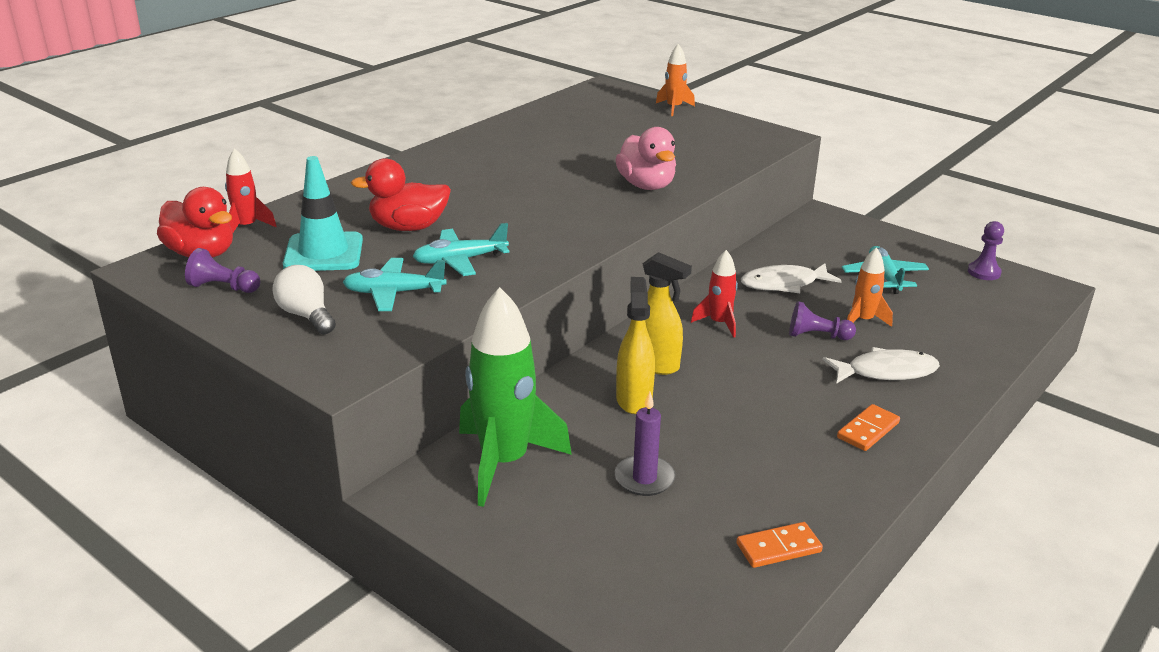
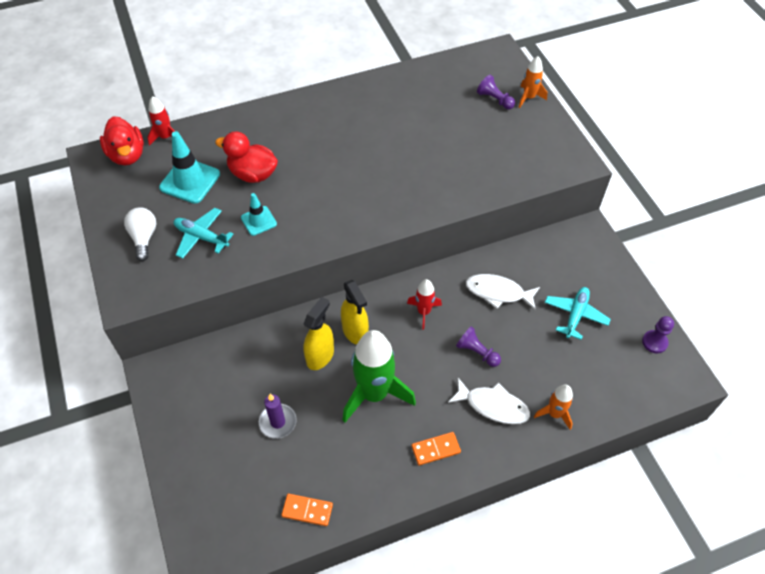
camera: 30 degrees right, 25 degrees up
(223, 287) = (119, 192): purple pawn -> purple pawn (494, 99)
(460, 260) = (258, 221): turquoise plane -> turquoise traffic cone
(504, 462) = (215, 372): green rocket -> green rocket (374, 394)
(646, 185) = (432, 186): pink duck -> none
(863, 320) = (521, 352): orange rocket -> orange rocket (554, 414)

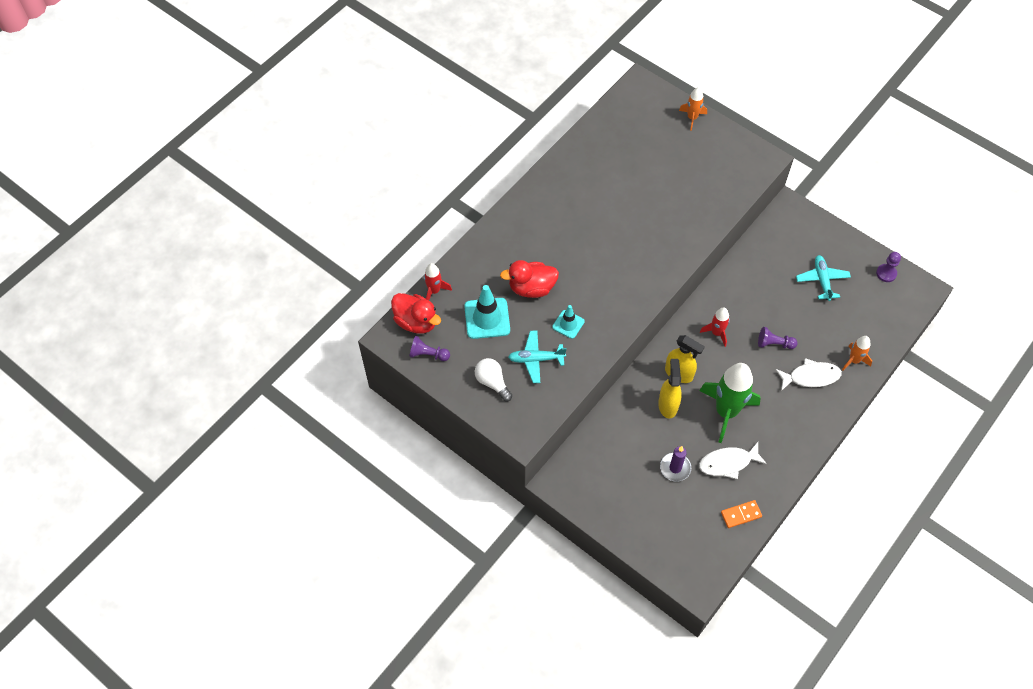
camera: 30 degrees left, 5 degrees up
(435, 449) = (794, 427): orange domino -> none
(494, 99) = (667, 132): purple pawn -> purple pawn (428, 354)
(498, 292) = (758, 290): white fish -> white fish (728, 463)

